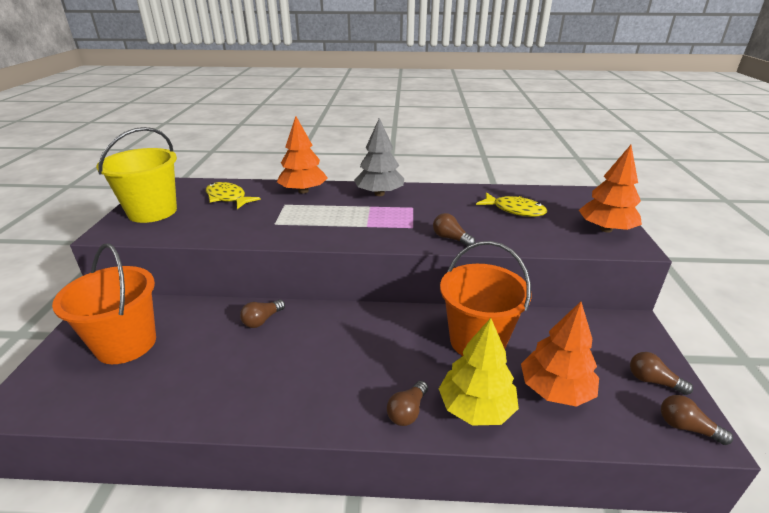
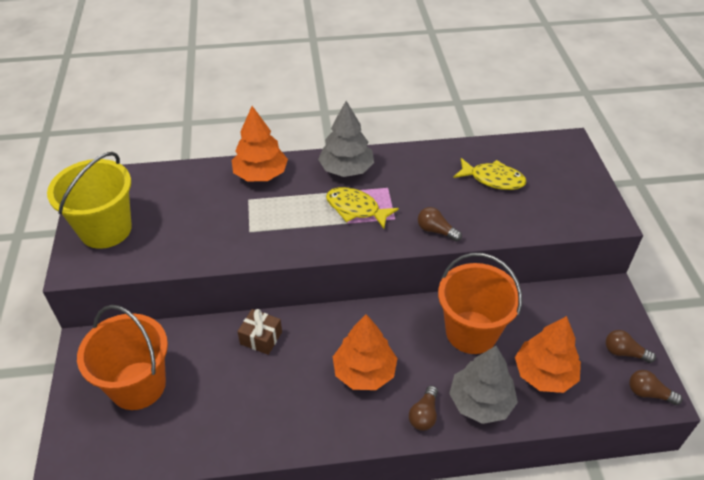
camera: 10 degrees left, 15 degrees up
(228, 198) = (180, 196): yellow fish -> yellow fish (356, 209)
(262, 320) = (261, 338): brown light bulb -> brown gift
(476, 407) = (480, 402): yellow tree -> grey tree
(606, 229) = (583, 198): orange tree -> orange tree (364, 372)

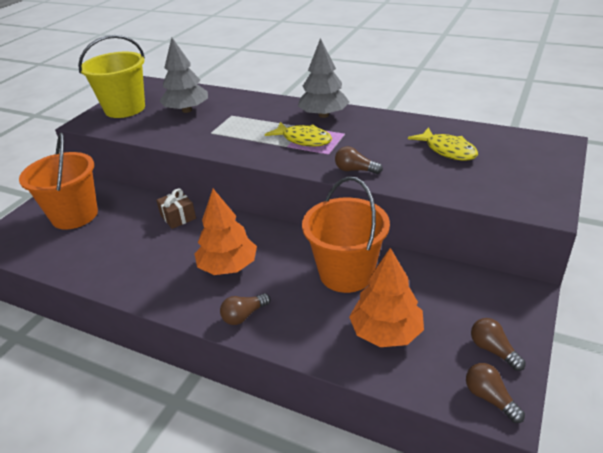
camera: 35 degrees right, 10 degrees down
(261, 174) = (256, 104): orange tree -> none
(356, 209) = (303, 140): yellow fish -> yellow fish turned 150 degrees clockwise
(436, 231) = (355, 170): brown light bulb -> brown light bulb turned 45 degrees counterclockwise
(480, 402) = (302, 328): grey tree -> grey tree (187, 110)

